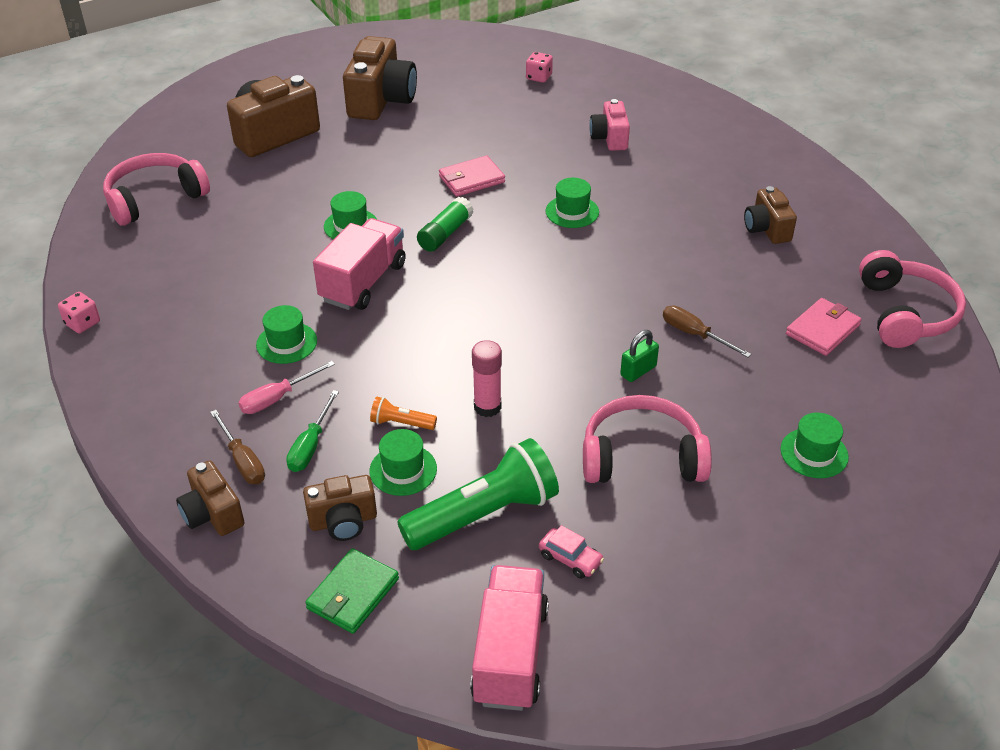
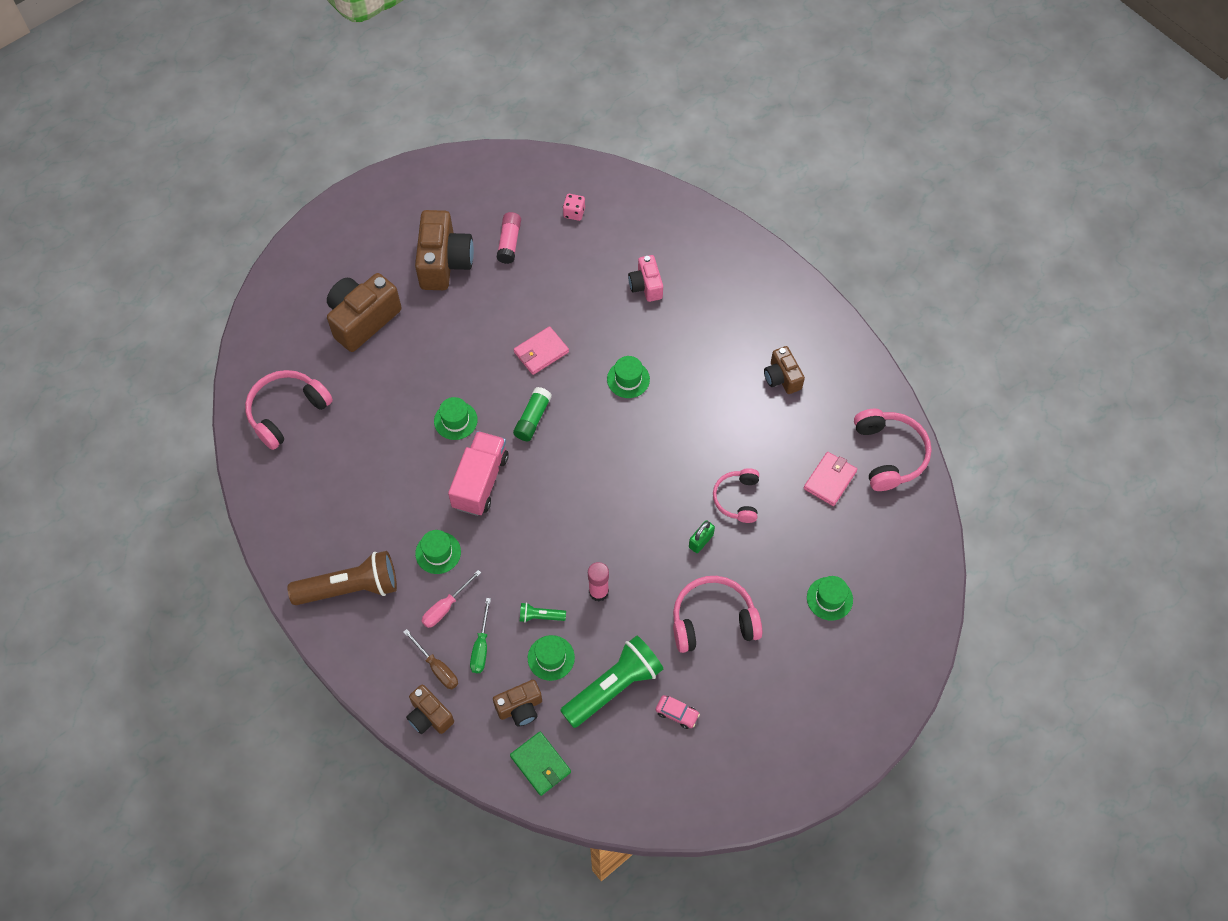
camera: 10 degrees left, 20 degrees up
(82, 323) = (276, 556): pink dice -> none
(161, 364) = (350, 588): none -> brown flashlight
(353, 594) = (540, 764): green wallet -> green wallet turned 60 degrees counterclockwise
(401, 423) = (540, 616): orange flashlight -> green flashlight
(459, 92) = (509, 242): none -> pink glue stick
(510, 654) = (650, 792): pink truck -> none
(694, 334) = (737, 499): brown screwdriver -> pink headphones

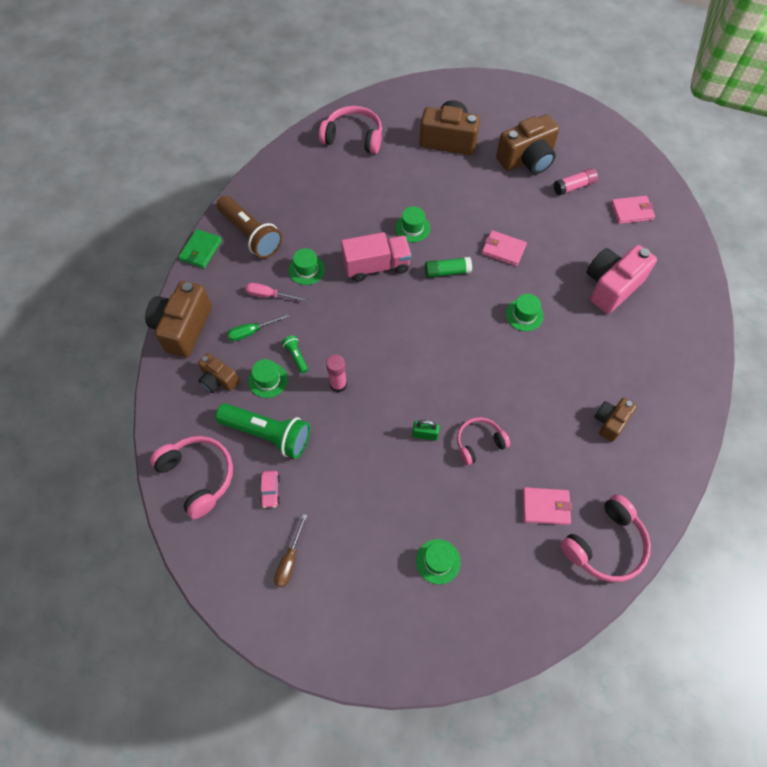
camera: 60 degrees right, 0 degrees up
(429, 716) = (183, 328): brown camera -> brown camera, size x1.76
(437, 667) = (221, 313): brown screwdriver -> brown screwdriver (289, 560)
(540, 764) = (182, 416): green wallet -> green wallet (201, 250)
(574, 213) = (631, 211): pink dice -> pink wallet
(646, 286) = (611, 286): pink camera -> pink camera, size x1.76
(713, 620) = (363, 478): pink headphones -> pink headphones (198, 476)

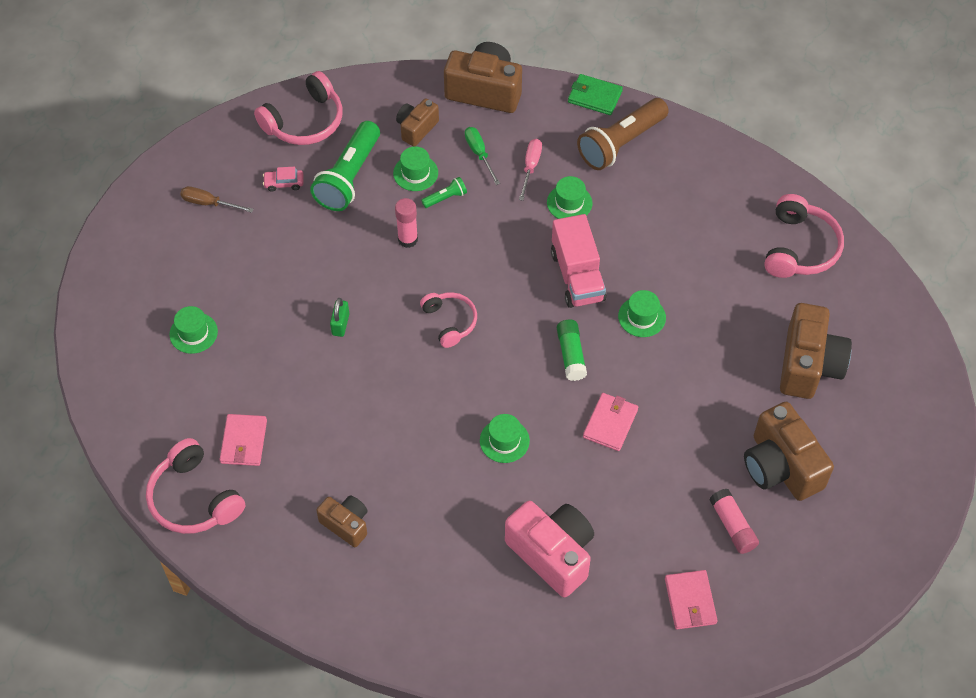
camera: 90 degrees right, 5 degrees down
(479, 443) = (326, 379): pink headphones -> pink headphones (450, 322)

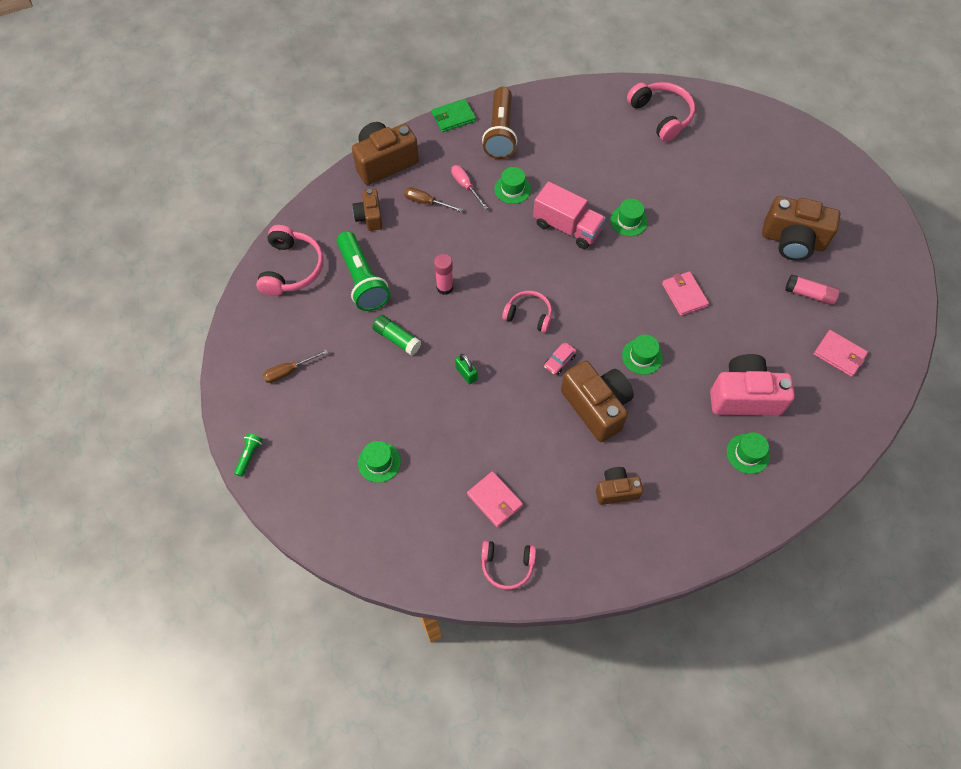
camera: 45 degrees left, 5 degrees up
(194, 498) = (507, 565): pink headphones -> pink headphones, size x0.65
(284, 183) = (324, 317): pink car -> pink car (559, 361)
(415, 173) = (401, 244): green hat -> green hat (748, 454)
(446, 198) = (437, 244): green flashlight -> green flashlight (249, 455)
(479, 154) = (426, 202): green screwdriver -> brown screwdriver
(571, 355) = (617, 275): green glue stick -> green glue stick (397, 339)
(808, 365) = (740, 175): brown camera -> brown camera (596, 406)

